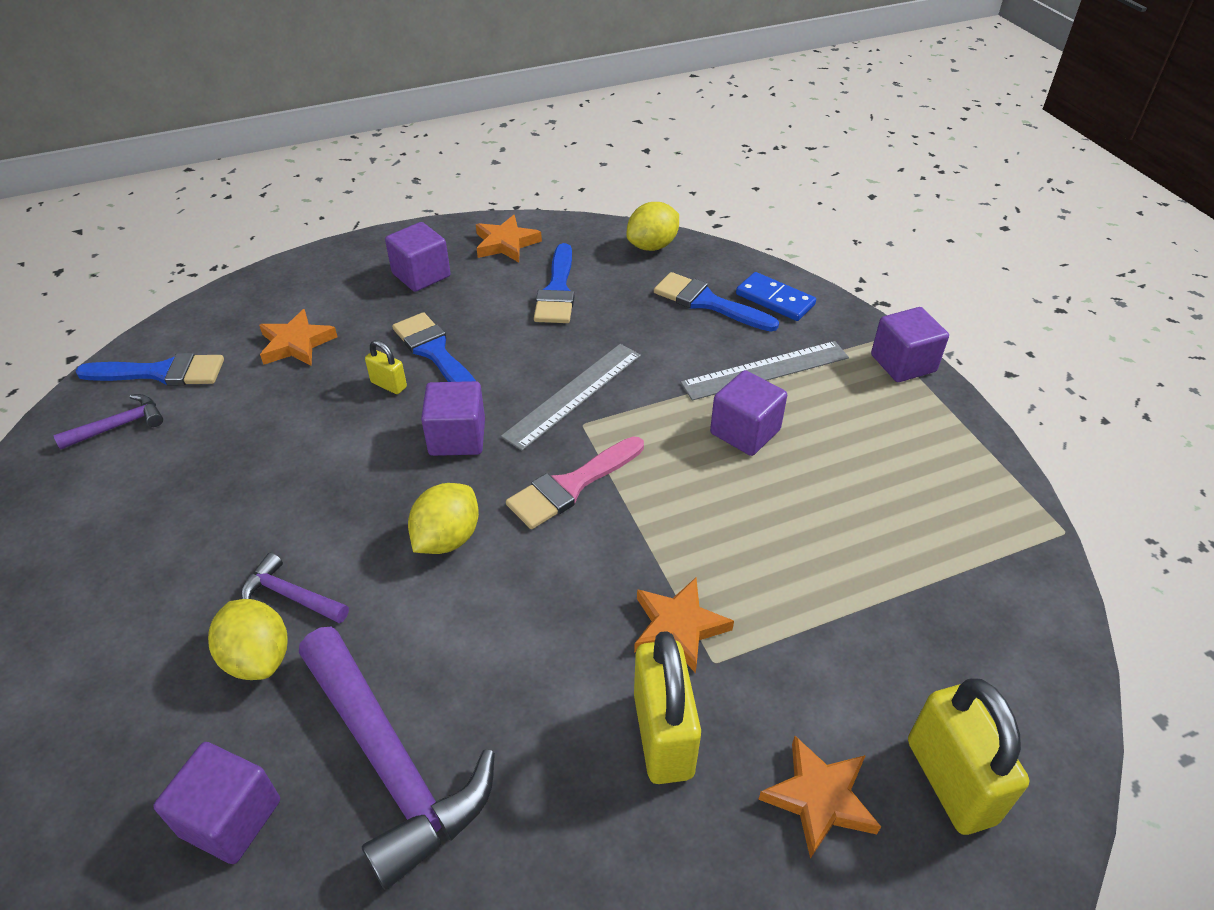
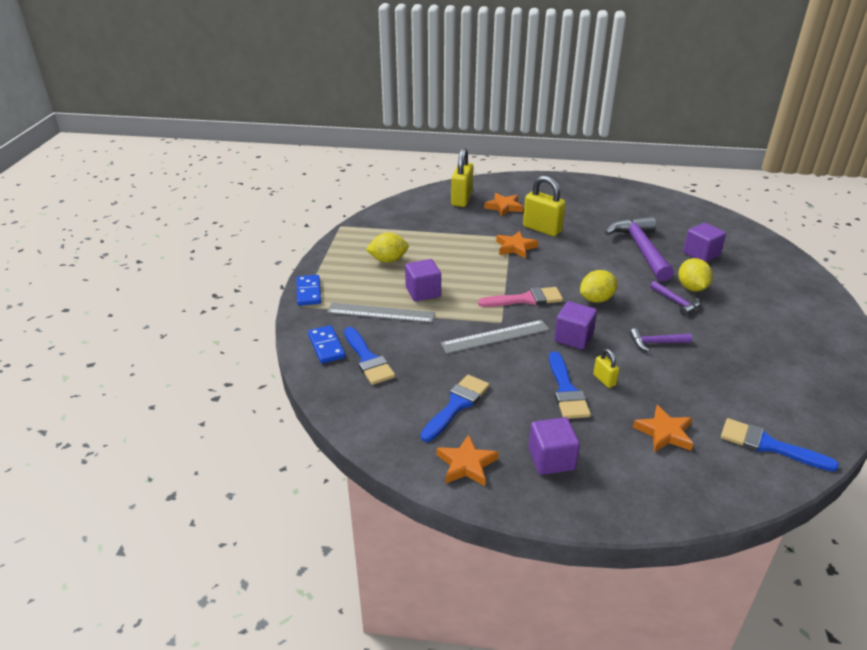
camera: 150 degrees left, 10 degrees down
(119, 426) = (789, 415): purple hammer -> purple hammer (656, 343)
(652, 246) = (358, 415): yellow lemon -> yellow lemon (388, 260)
(663, 735) = (542, 229): yellow padlock -> yellow padlock turned 75 degrees counterclockwise
(903, 363) = (308, 292): purple cube -> blue domino

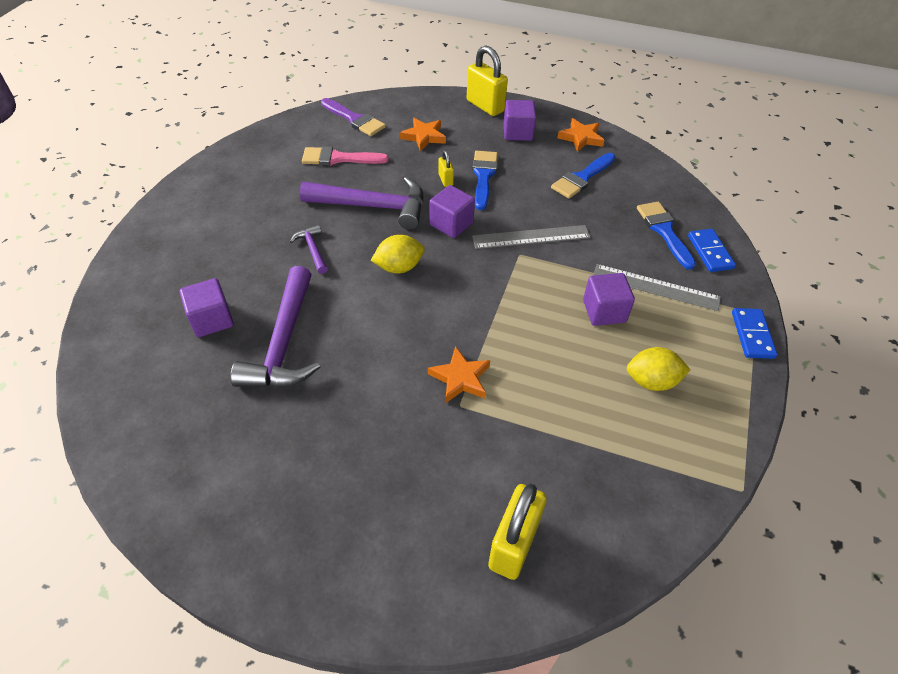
camera: 170 degrees left, 15 degrees up
(504, 207) = (441, 498): orange star -> none
(525, 299) = (481, 280): pink brush -> pink brush (339, 158)
(542, 229) = (401, 417): yellow padlock -> yellow padlock (485, 106)
(656, 343) = (373, 206): purple hammer -> purple hammer, size x2.10
(691, 288) = (277, 266): yellow lemon -> none
(769, 445) = (354, 119): blue brush -> purple brush

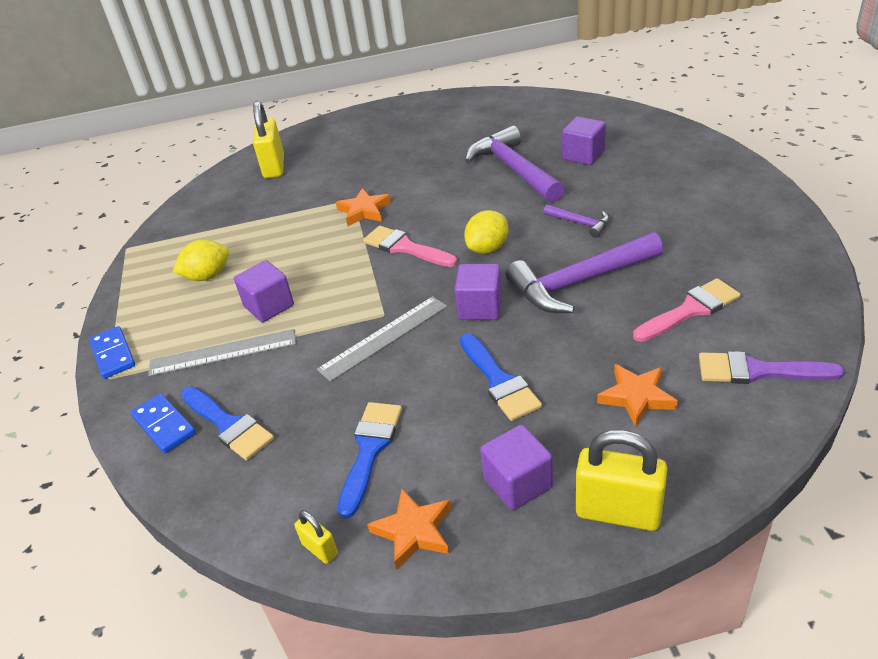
camera: 155 degrees right, 10 degrees down
(445, 180) = (538, 351): yellow padlock -> yellow padlock (320, 549)
(458, 307) = (405, 247): none -> pink brush

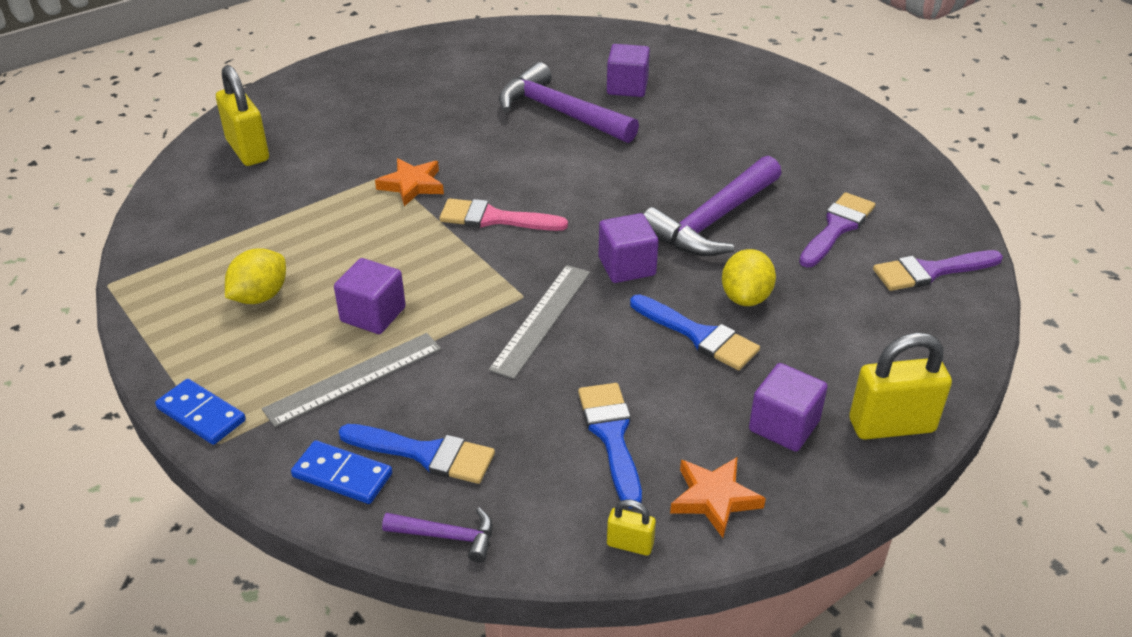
camera: 30 degrees left, 0 degrees up
(488, 248) = (591, 203): yellow lemon -> yellow lemon (745, 297)
(580, 223) = (673, 160): purple hammer -> purple hammer (447, 536)
(636, 397) = (840, 319): orange star -> none
(690, 310) = (837, 228): pink brush -> purple brush

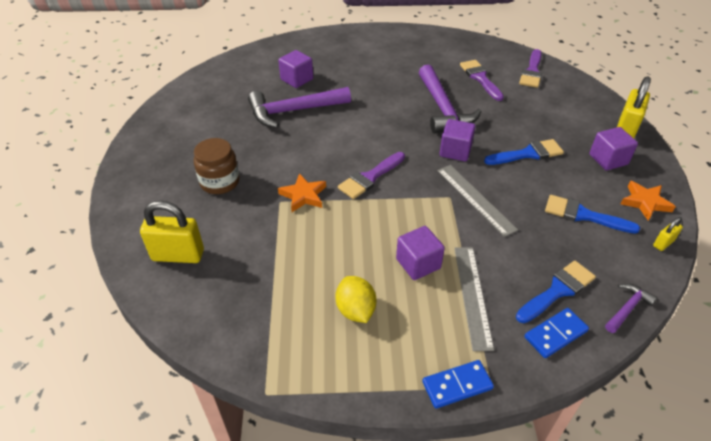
camera: 55 degrees left, 5 degrees up
(379, 123) = (220, 182): none -> brown jar
(495, 218) = (370, 177): pink brush -> purple brush
(745, 297) = (510, 127): yellow lemon -> none

